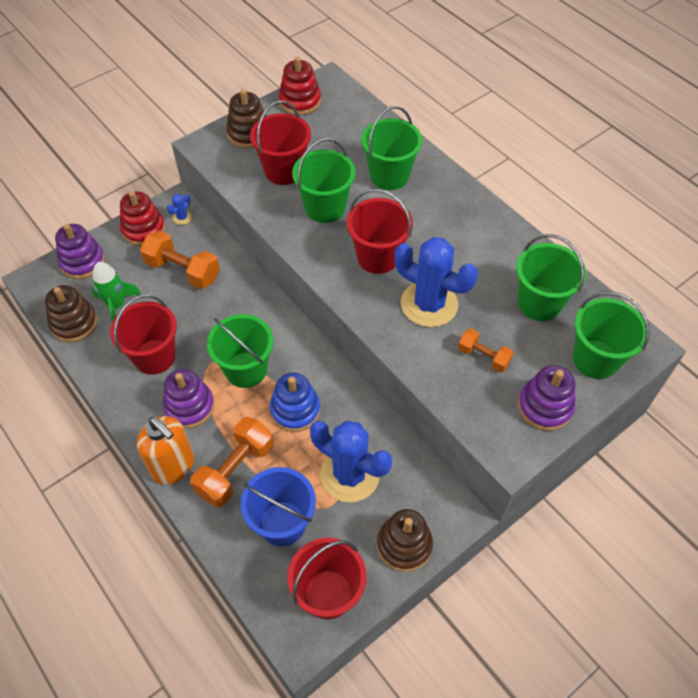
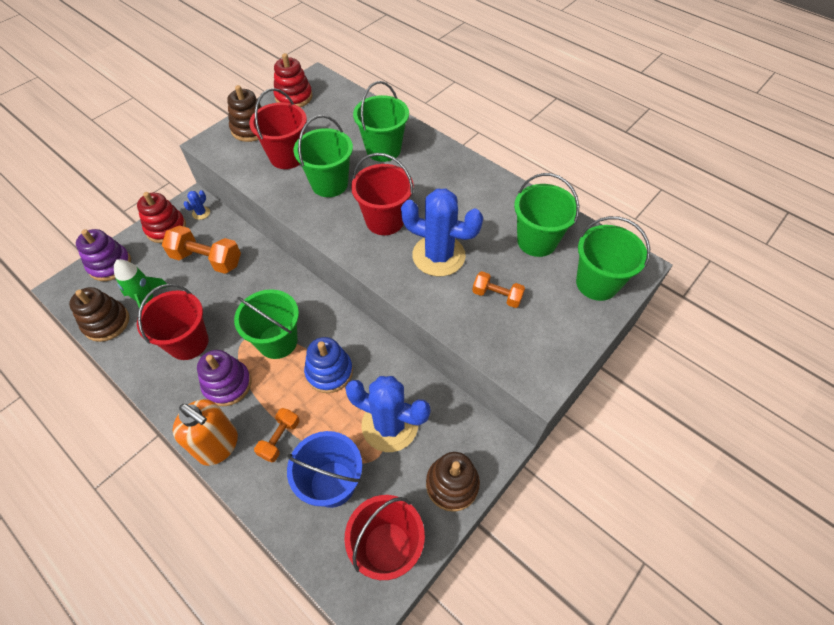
camera: 10 degrees left, 0 degrees up
(235, 470) = (279, 438): orange dumbbell -> orange dumbbell, size x0.59
(544, 407) = (561, 333): purple stacking toy -> none

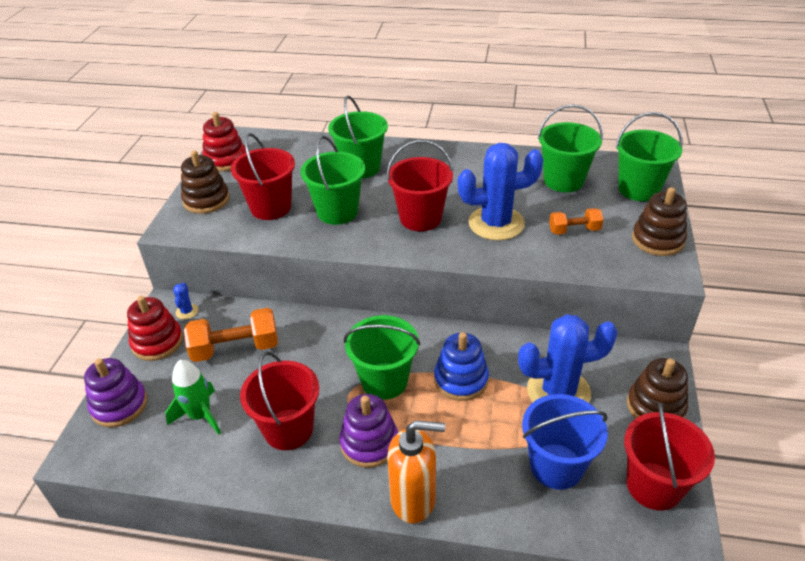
camera: 30 degrees left, 15 degrees down
(106, 322) = (170, 460): brown stacking toy -> brown stacking toy (657, 240)
(279, 438) = (469, 459): orange dumbbell -> none

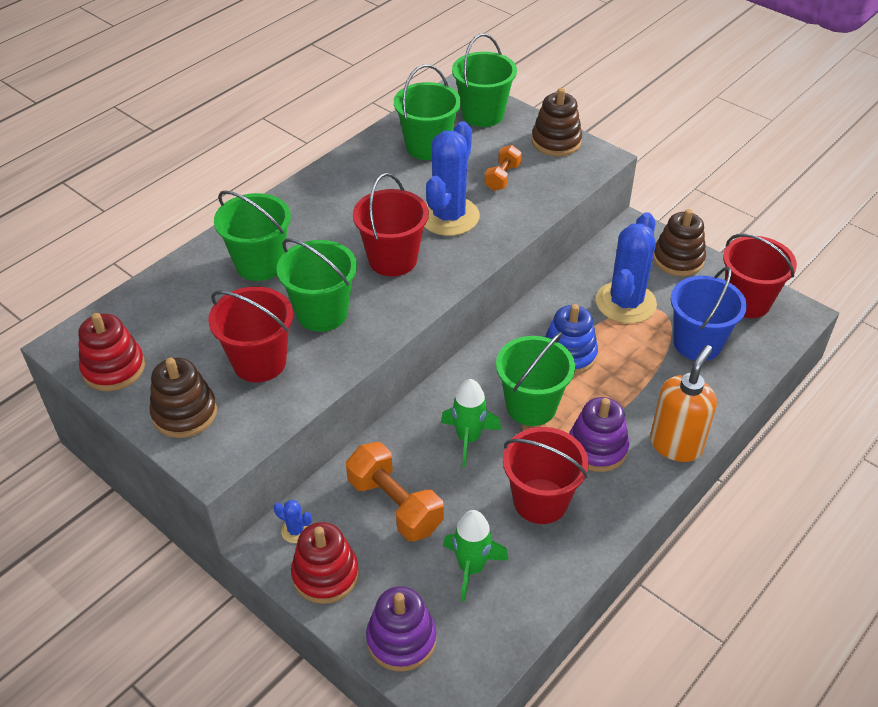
camera: 60 degrees left, 5 degrees up
(235, 348) = (394, 505): orange dumbbell -> orange dumbbell turned 60 degrees counterclockwise
(324, 359) = (468, 438): none -> green rocket

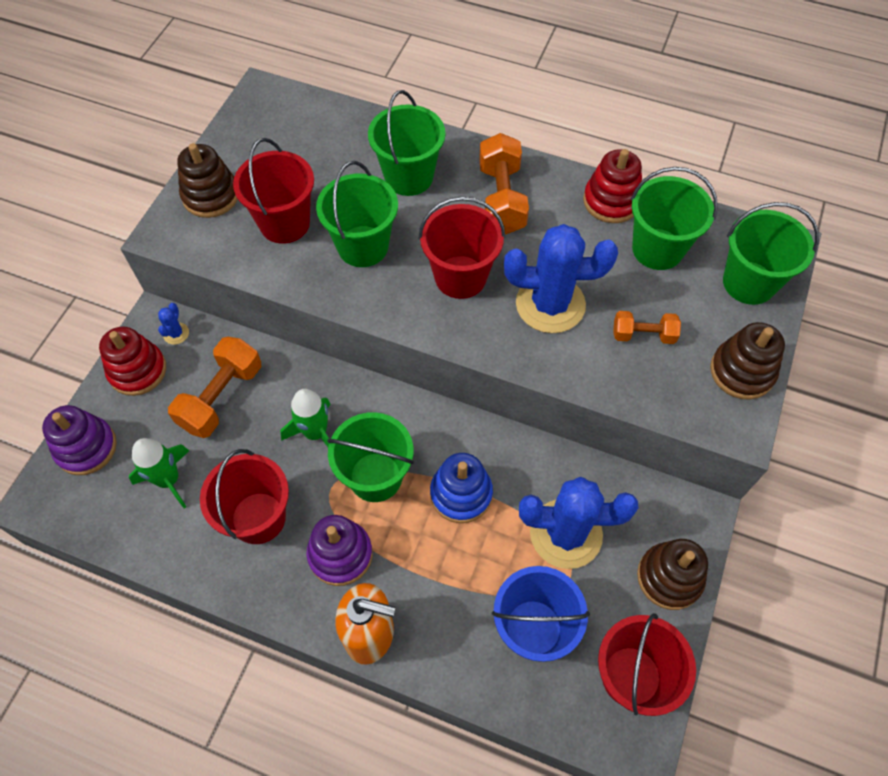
camera: 70 degrees right, 15 degrees up
(114, 368) = (245, 131): red stacking toy -> red stacking toy (611, 201)
(324, 214) = (501, 199): none -> orange dumbbell

